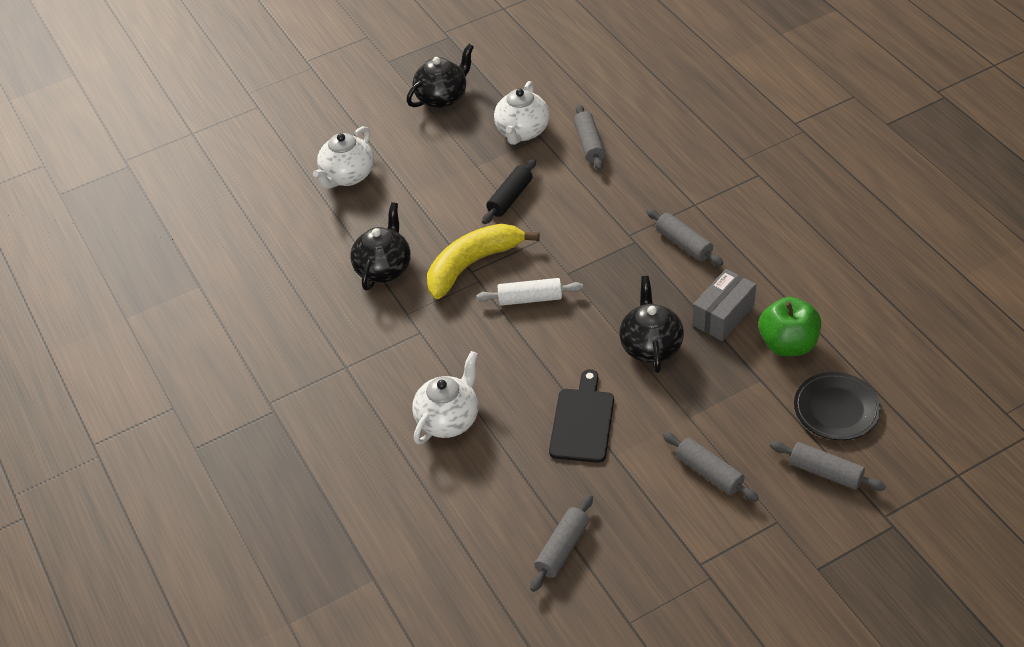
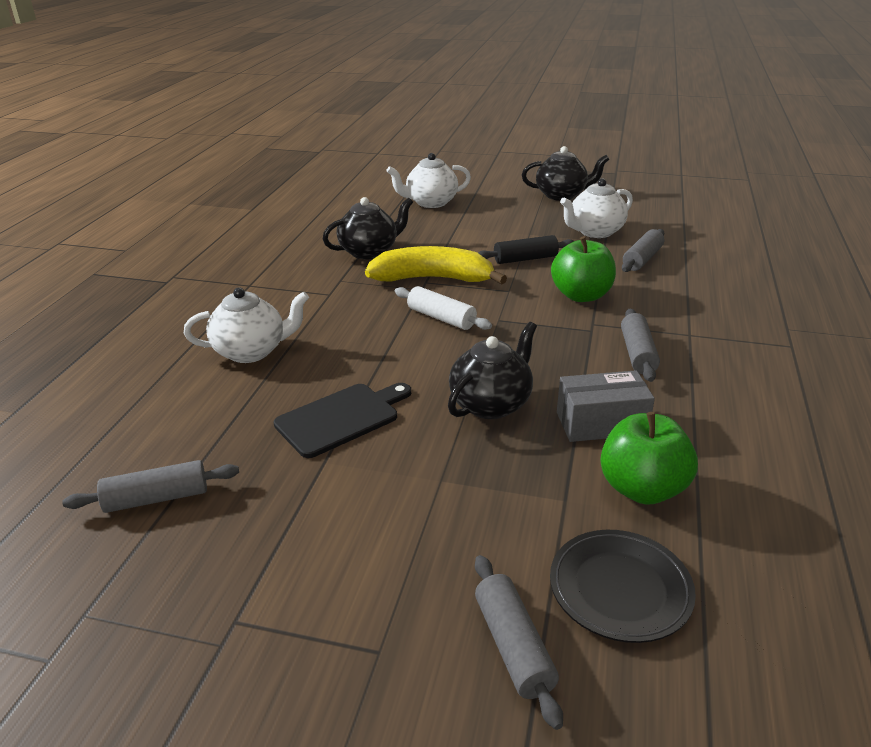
camera: 40 degrees right, 15 degrees down
(592, 212) = (581, 295): none -> green apple
(709, 473) = (383, 541): grey rolling pin -> none

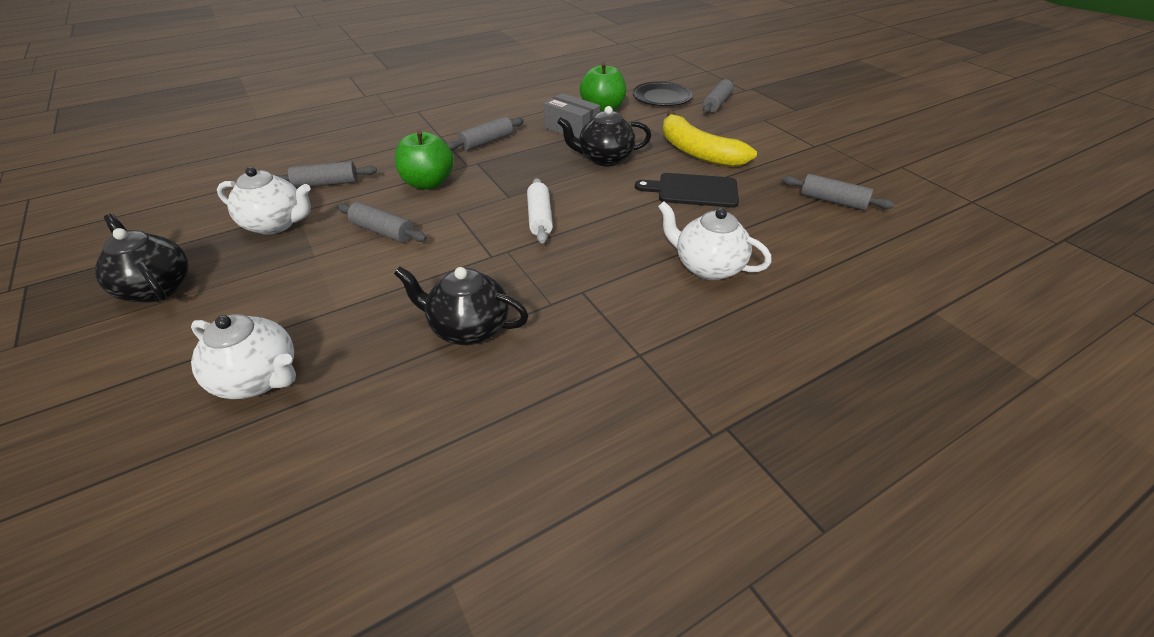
camera: 135 degrees left, 10 degrees up
(433, 279) = (481, 255): yellow banana -> yellow banana (697, 152)
(525, 259) = (383, 231): black rolling pin -> grey rolling pin

